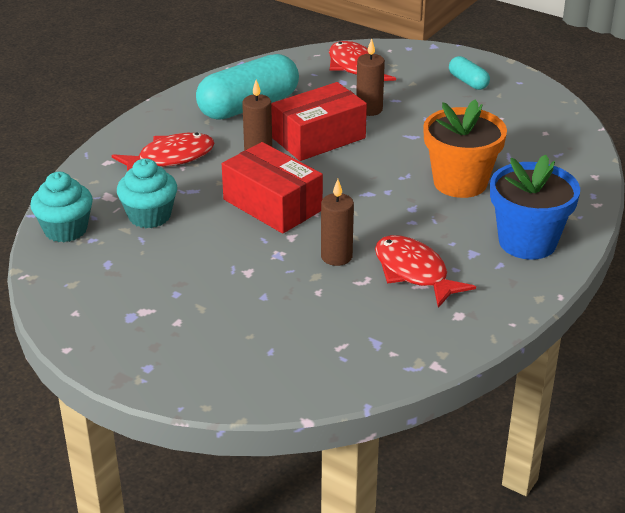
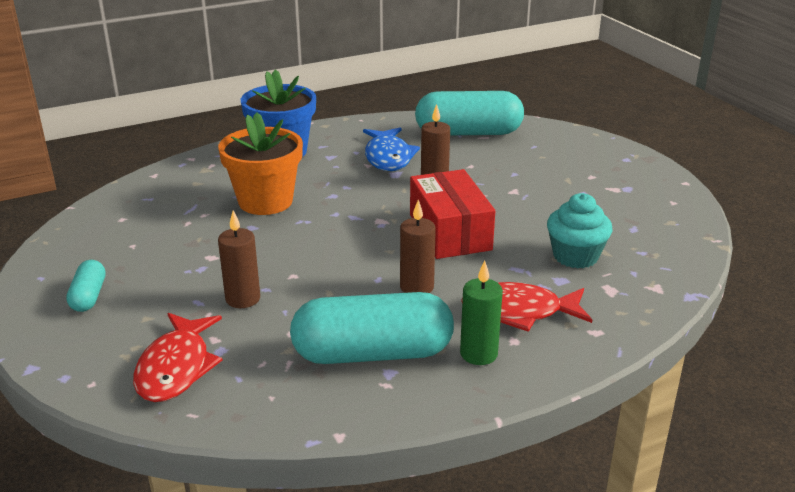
camera: 150 degrees left, 5 degrees down
(65, 230) = (667, 268): turquoise cupcake -> none
(181, 125) = (478, 354): none -> green candle
(318, 138) = (337, 283): red box -> none
(364, 345) = (468, 133): none -> turquoise capsule
(414, 272) = (388, 157): red fish -> blue fish

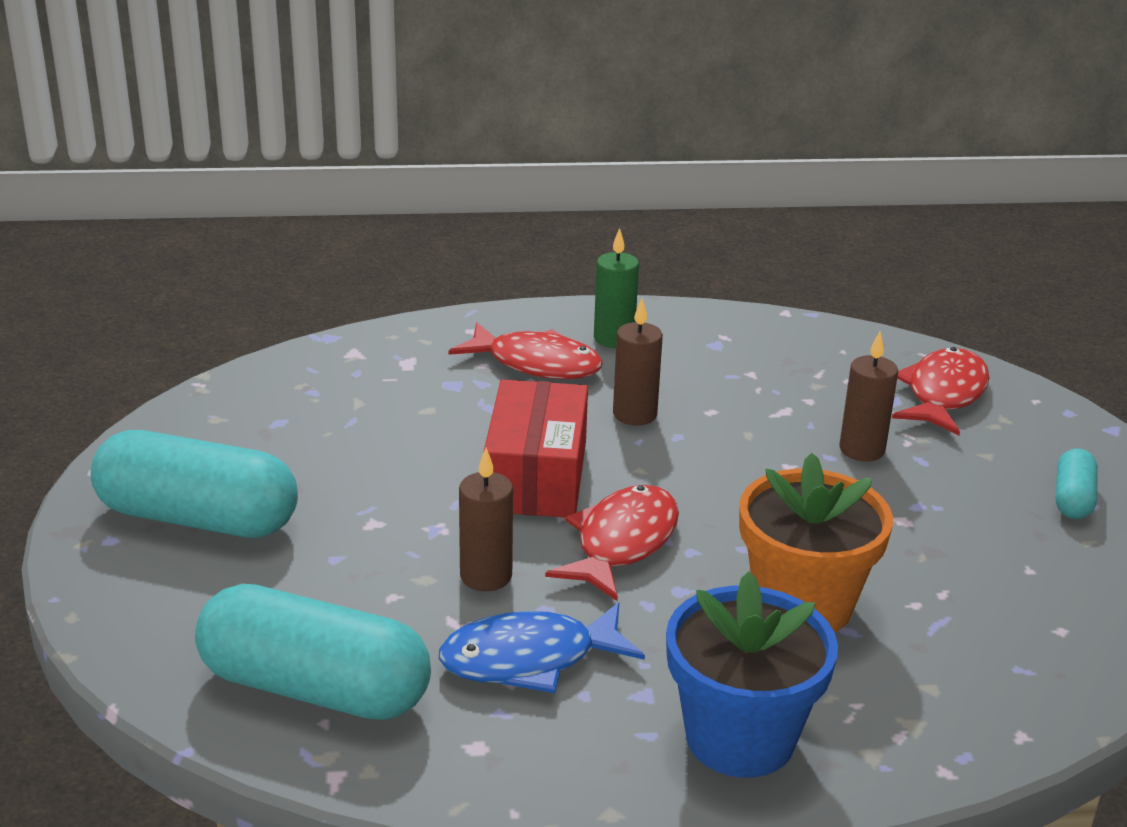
camera: 160 degrees left, 0 degrees up
(373, 353) = (725, 362): turquoise capsule -> turquoise capsule (198, 518)
(375, 209) = (622, 543): none -> red fish
(388, 157) = (529, 659): blue fish -> blue fish turned 120 degrees counterclockwise
(575, 256) = (402, 405): turquoise cupcake -> none

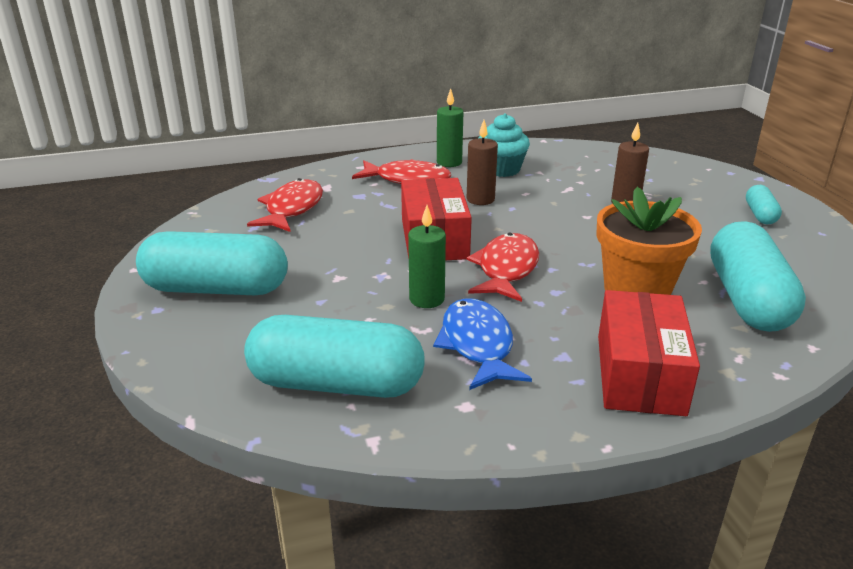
camera: 10 degrees left, 0 degrees up
(486, 576) = (426, 299): brown candle -> green candle
(529, 659) = (477, 345): blue fish -> blue fish turned 105 degrees clockwise
(692, 362) = (501, 169): none -> turquoise cupcake
(740, 738) = (639, 374): blue flower pot -> red box
(943, 394) = (656, 171): red fish -> red fish (292, 209)
(965, 644) = (747, 299): none -> turquoise capsule

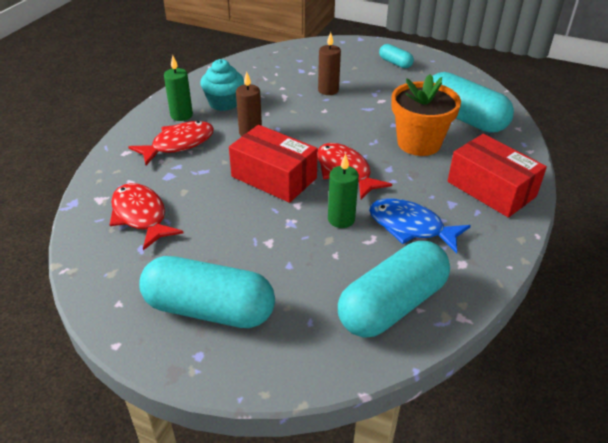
camera: 50 degrees left, 10 degrees up
(216, 288) = (209, 309): turquoise capsule -> turquoise capsule turned 60 degrees clockwise

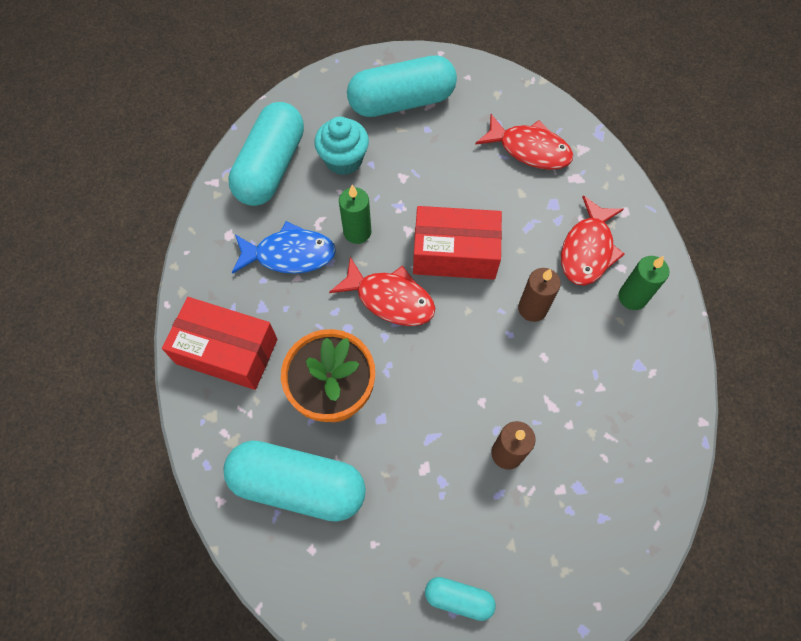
camera: 150 degrees right, 25 degrees up
(224, 103) = (609, 348): turquoise cupcake -> turquoise cupcake (344, 160)

